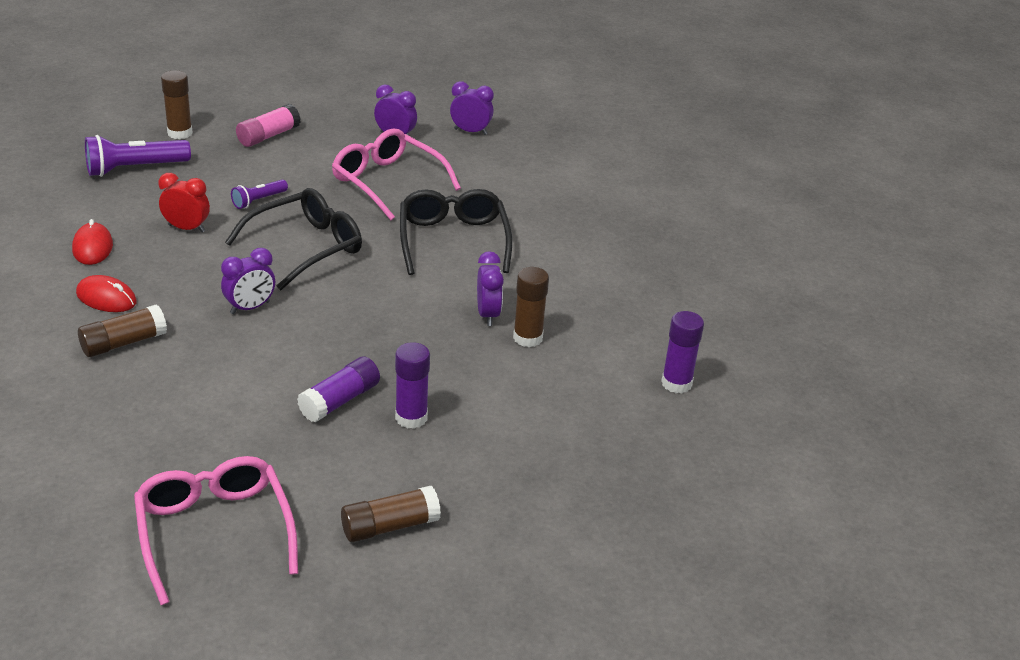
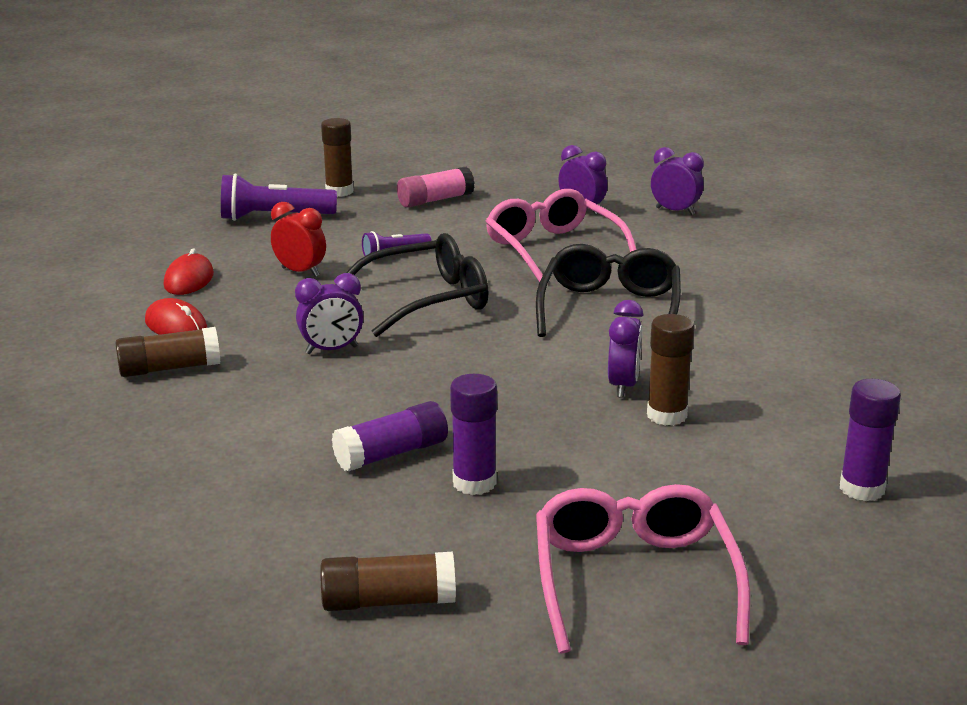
camera: 20 degrees right, 10 degrees down
(214, 532) = (161, 574): pink glasses -> pink glasses (634, 581)

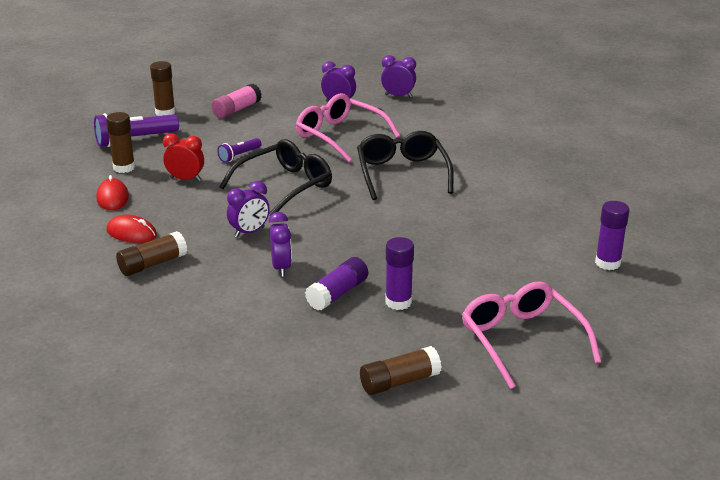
camera: 20 degrees left, 5 degrees up
(623, 386) = (443, 224): purple clock -> purple clock (281, 268)
(666, 415) = (479, 238): brown glue stick -> brown glue stick (124, 167)

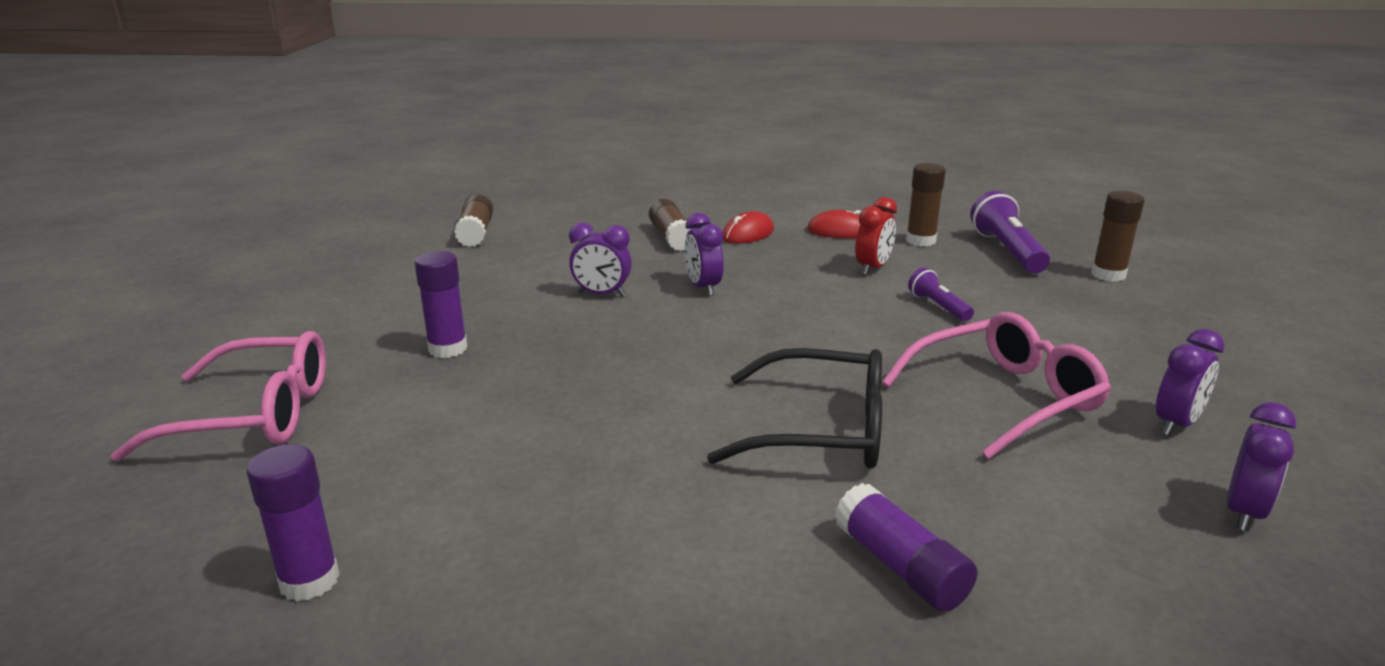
camera: 110 degrees right, 5 degrees down
(237, 110) = (1125, 324): pink glue stick -> none
(284, 186) = (820, 324): black glasses -> none
(337, 294) = (510, 316): purple glue stick -> purple glue stick (900, 567)
(399, 382) = (307, 320): brown glue stick -> brown glue stick (476, 233)

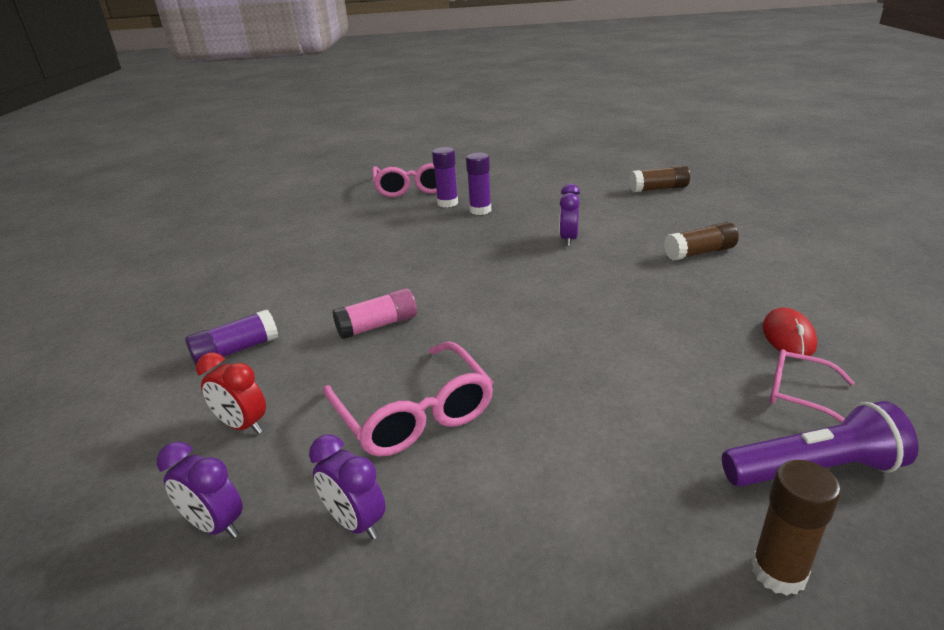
camera: 90 degrees right, 5 degrees up
(309, 581) = (293, 221): purple glue stick -> purple glue stick (447, 203)
(703, 288) = (595, 273): purple clock -> none
(748, 234) = (737, 285): red mouse -> none
(819, 430) = (378, 325): black glasses -> pink glue stick
(872, 268) = (684, 355): red clock -> red clock (243, 425)
(920, 241) = (799, 394): brown glue stick -> pink glasses
(938, 307) = (598, 392): purple flashlight -> none

